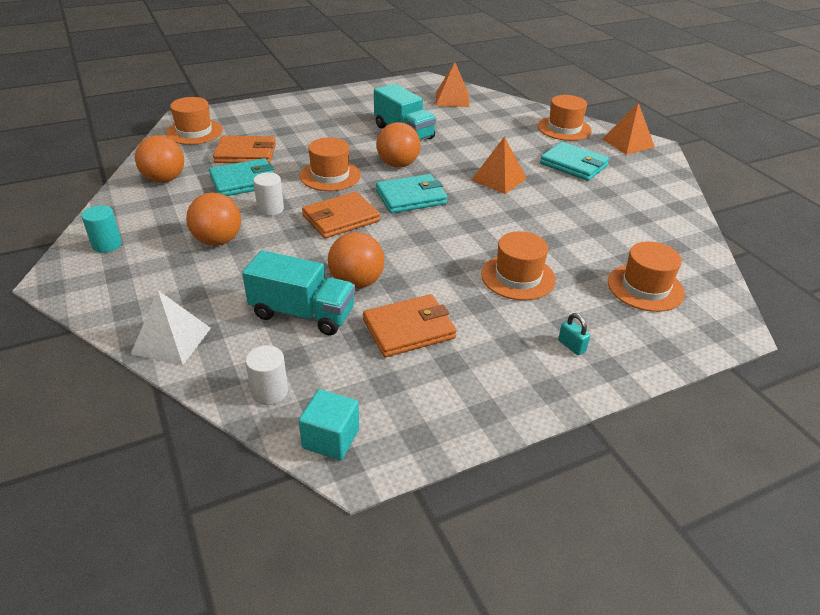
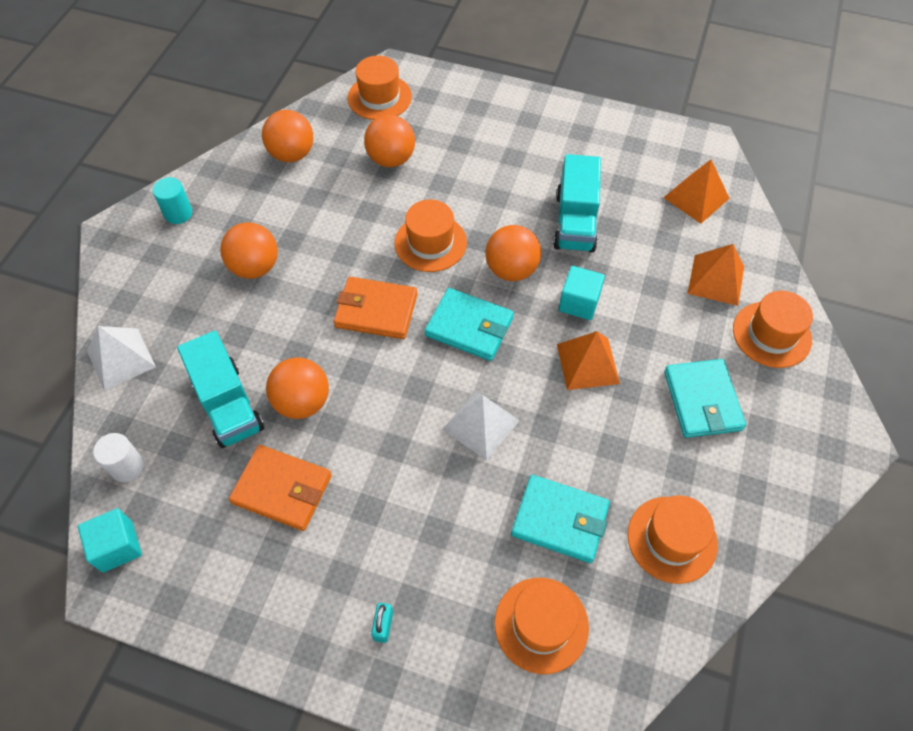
camera: 45 degrees right, 20 degrees up
(244, 181) = (350, 200): turquoise wallet -> turquoise wallet (560, 520)
(245, 153) = (391, 159): orange wallet -> orange ball
(270, 209) = (333, 255): white cylinder -> none
(456, 160) = (579, 303): none -> turquoise cube
(483, 231) = (480, 424): none -> white pyramid
(518, 277) = (439, 508): orange hat -> orange hat (672, 539)
(628, 143) = (823, 413): orange pyramid -> orange pyramid (716, 279)

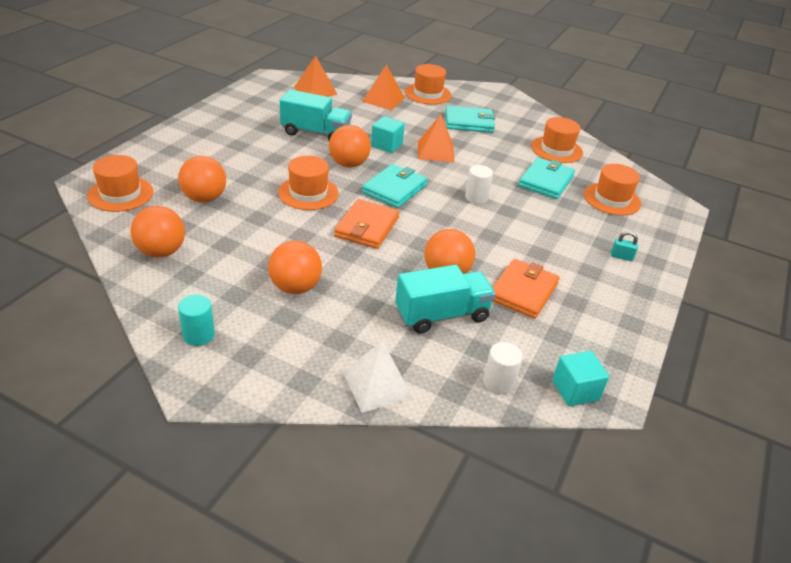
camera: 85 degrees left, 20 degrees down
(480, 424) = (476, 197): white pyramid -> white cylinder

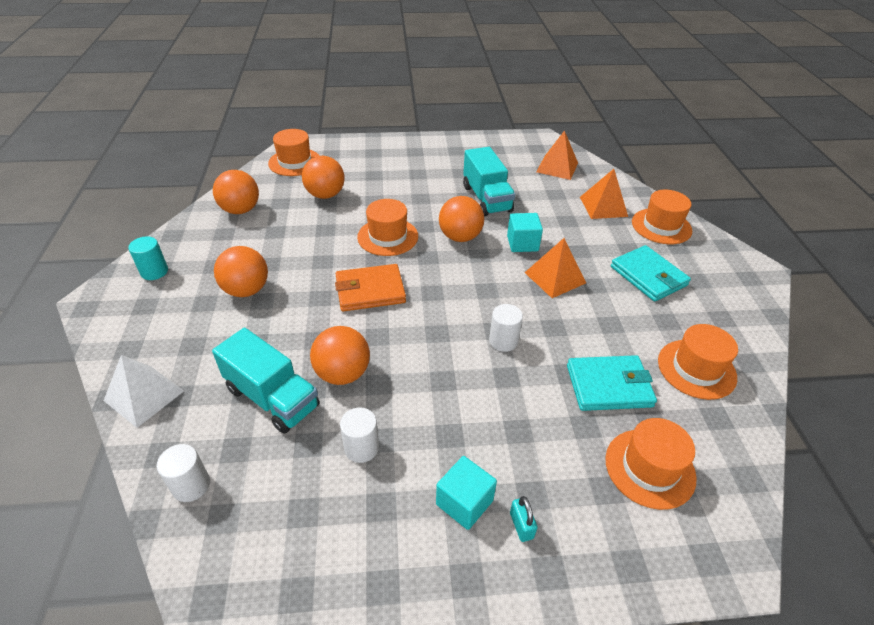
camera: 60 degrees right, 5 degrees up
(394, 189) = (451, 280): turquoise wallet -> none
(523, 291) = (361, 448): orange wallet -> white cylinder
(575, 390) = (213, 565): turquoise cube -> turquoise cube (464, 502)

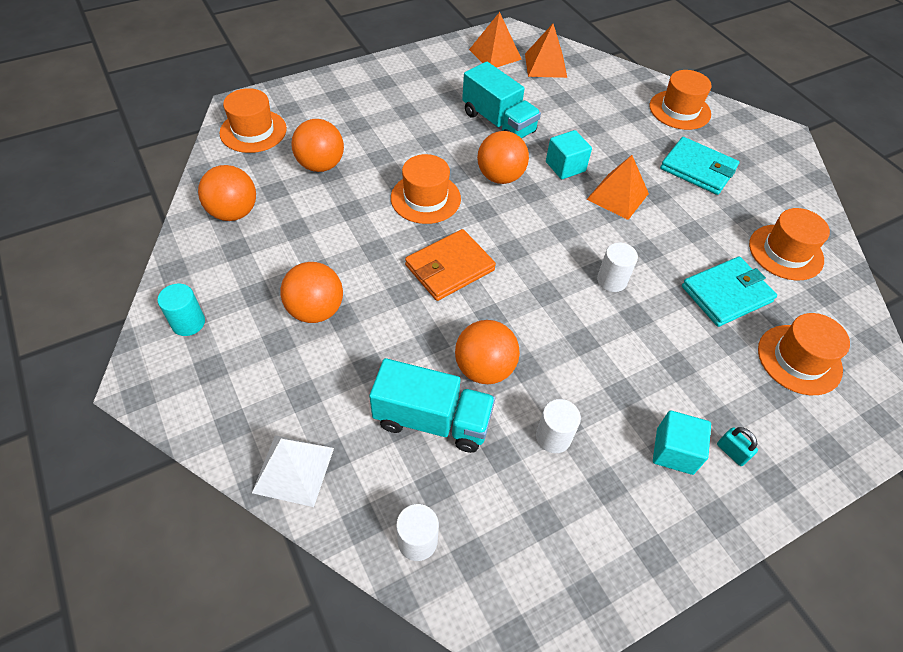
camera: 25 degrees left, 10 degrees up
(603, 206) = (616, 101): orange pyramid -> orange pyramid (495, 54)

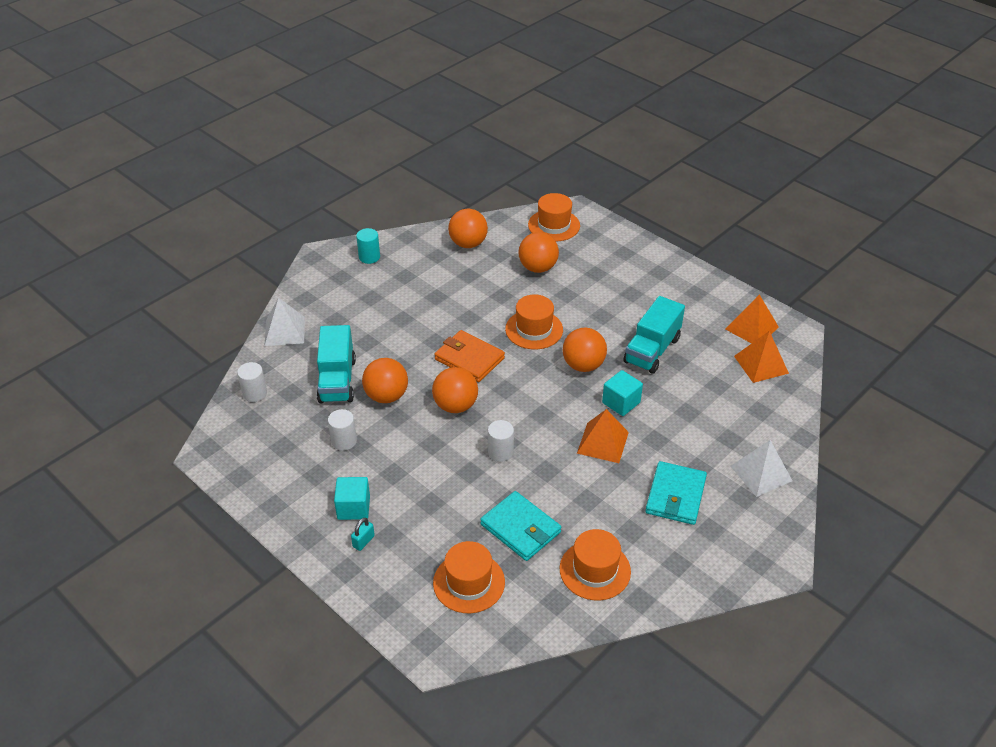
camera: 75 degrees right, 10 degrees down
(316, 310) = (402, 305): orange ball -> orange ball (455, 406)
(679, 110) = (761, 473): orange hat -> white pyramid

